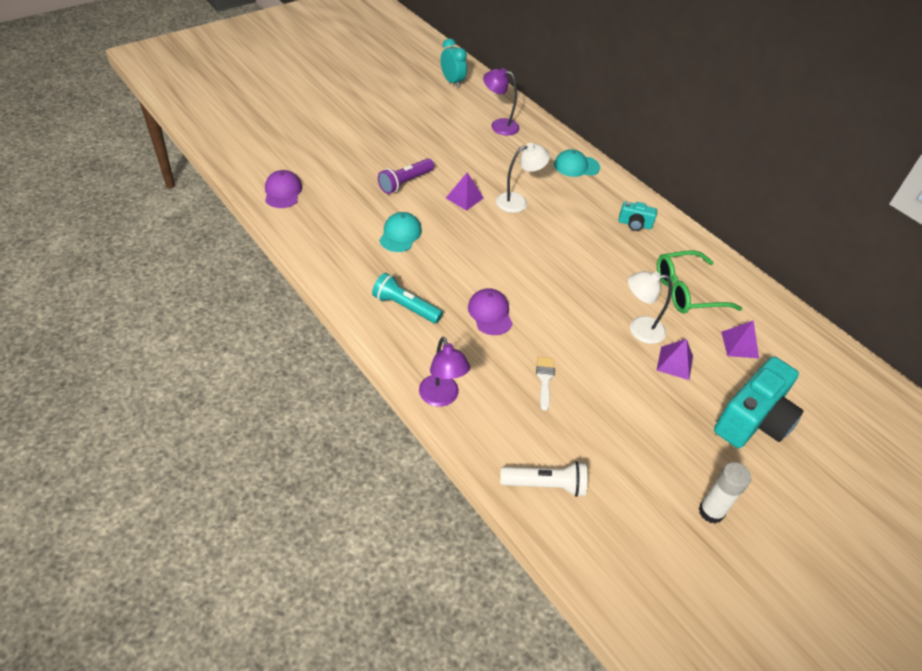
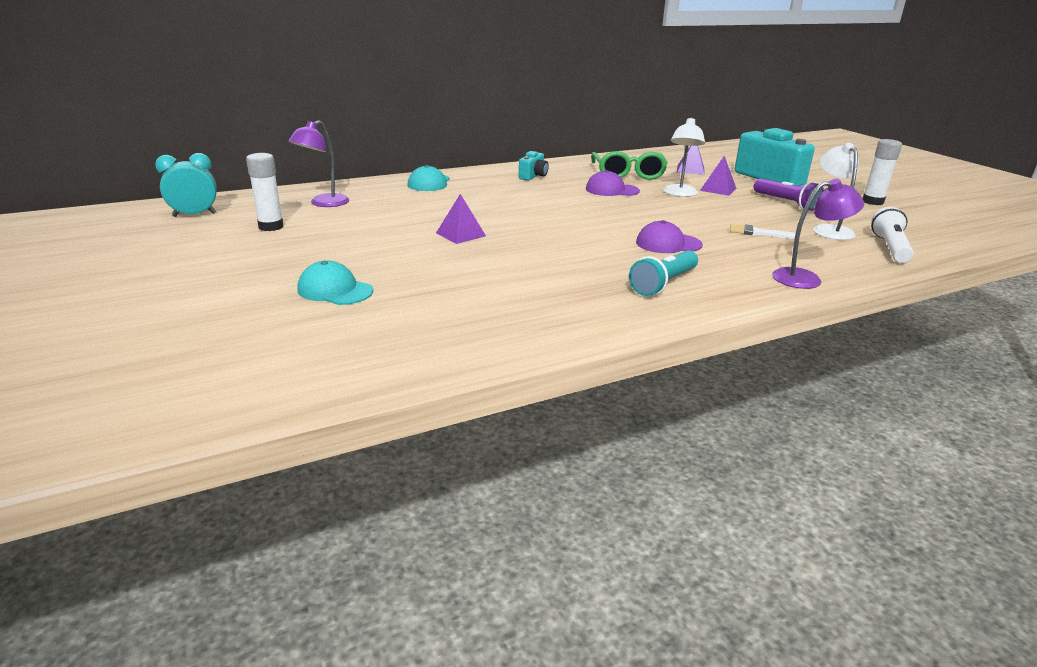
camera: 75 degrees left, 20 degrees down
(283, 192) = (382, 353): purple cap -> purple cap (612, 190)
(400, 234) = (522, 274): turquoise cap -> turquoise cap (335, 290)
(405, 182) = (411, 262): purple flashlight -> purple flashlight (786, 203)
(444, 115) = (271, 227): none -> white glue stick
(518, 201) = (479, 212): white lamp -> white lamp (829, 230)

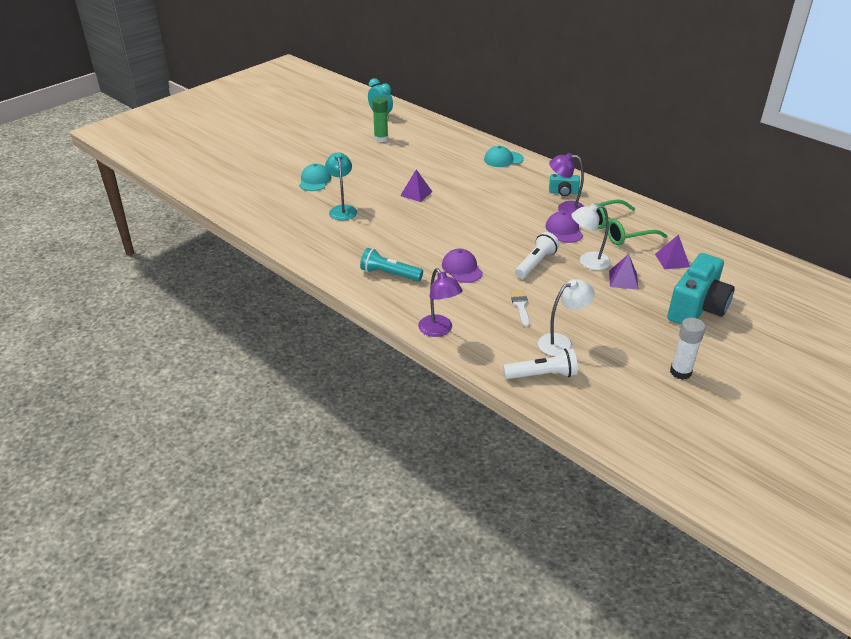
camera: 70 degrees right, 10 degrees up
(271, 227) = (381, 139): white glue stick -> green glue stick
(324, 203) = (430, 140): purple lamp -> purple lamp (565, 208)
(456, 285) = (342, 209): none -> turquoise lamp
(673, 212) = (535, 263): none -> white flashlight
(786, 203) = (619, 318): purple flashlight -> none

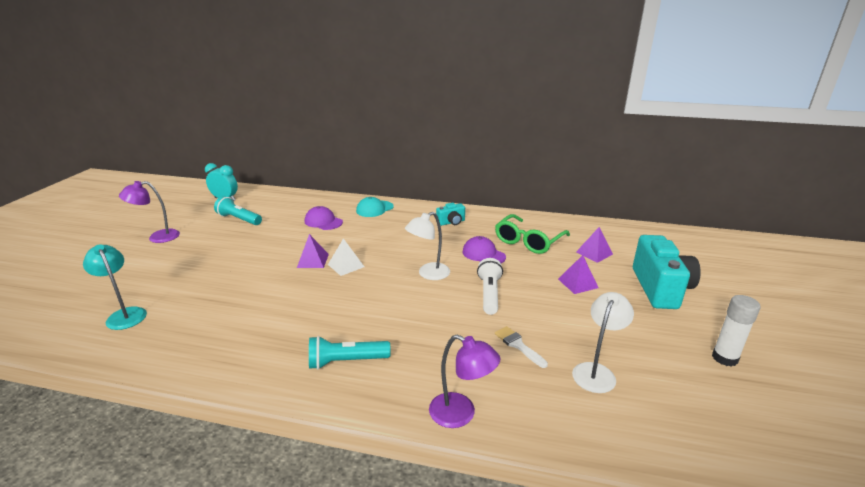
camera: 30 degrees left, 10 degrees down
(315, 180) = (183, 279): turquoise cap -> none
(342, 209) = (237, 302): turquoise lamp -> turquoise lamp (124, 314)
(381, 139) = (239, 219): green glue stick -> turquoise flashlight
(439, 205) = (346, 265): none -> white pyramid
(462, 268) = (423, 325): purple cap -> purple cap (323, 221)
(542, 375) = (620, 423): white flashlight -> none
(565, 208) = (466, 235): purple lamp -> purple lamp (157, 237)
(588, 262) = (532, 276): white lamp -> white lamp (428, 274)

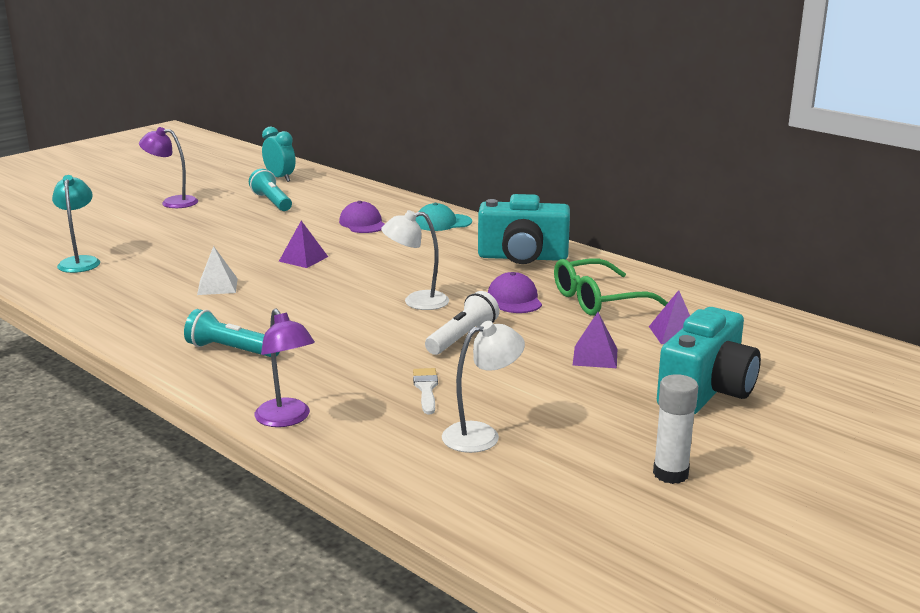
camera: 30 degrees right, 5 degrees down
(346, 265) = (333, 271): white pyramid -> white pyramid (217, 286)
(451, 222) = (522, 257): turquoise camera -> turquoise camera, size x2.07

